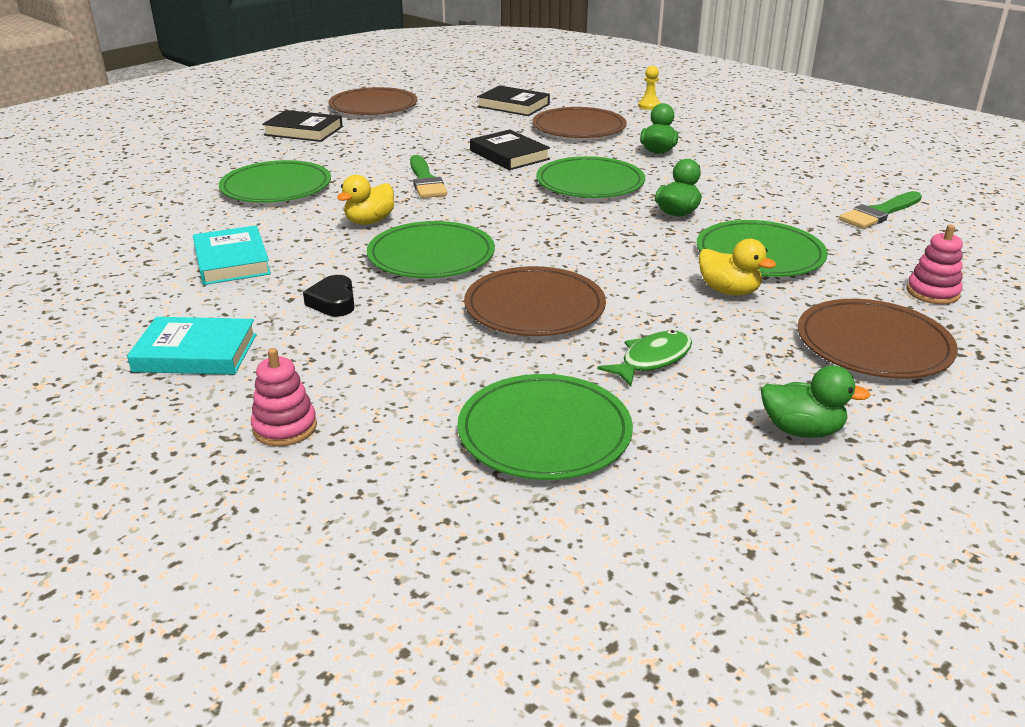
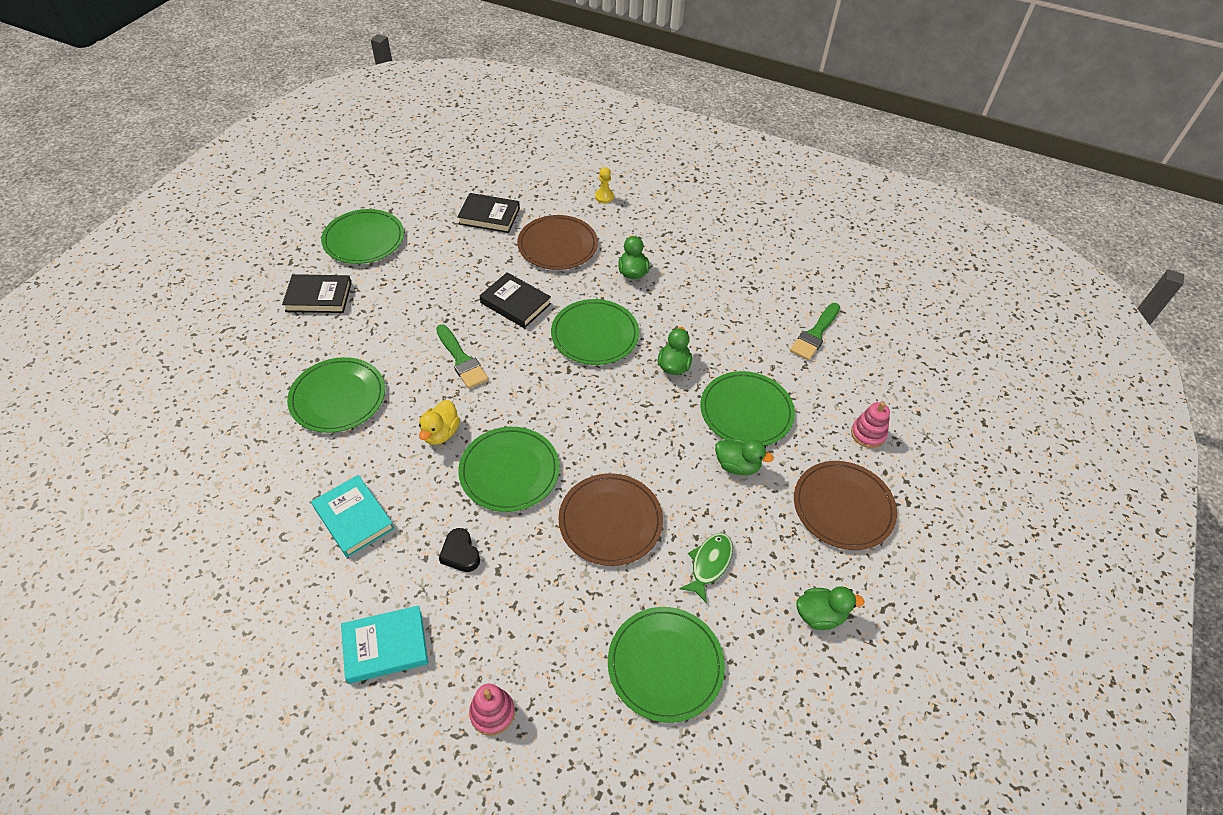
camera: 20 degrees left, 20 degrees up
(373, 106) = (364, 239): brown plate -> green plate
(729, 291) = (737, 466): yellow duck -> green duck

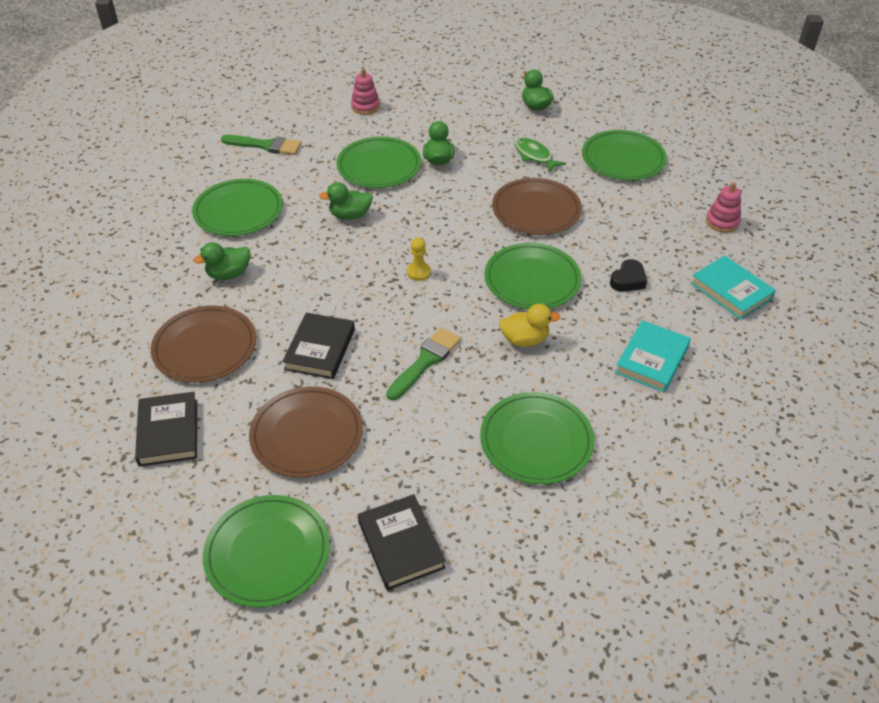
camera: 110 degrees left, 5 degrees down
(595, 335) = (336, 275): green plate -> green plate (238, 211)
(604, 197) = (93, 335): yellow pawn -> yellow pawn (418, 272)
(709, 564) = (534, 156): green fish -> green fish turned 45 degrees clockwise
(843, 507) = (442, 109): brown plate -> brown plate (307, 434)

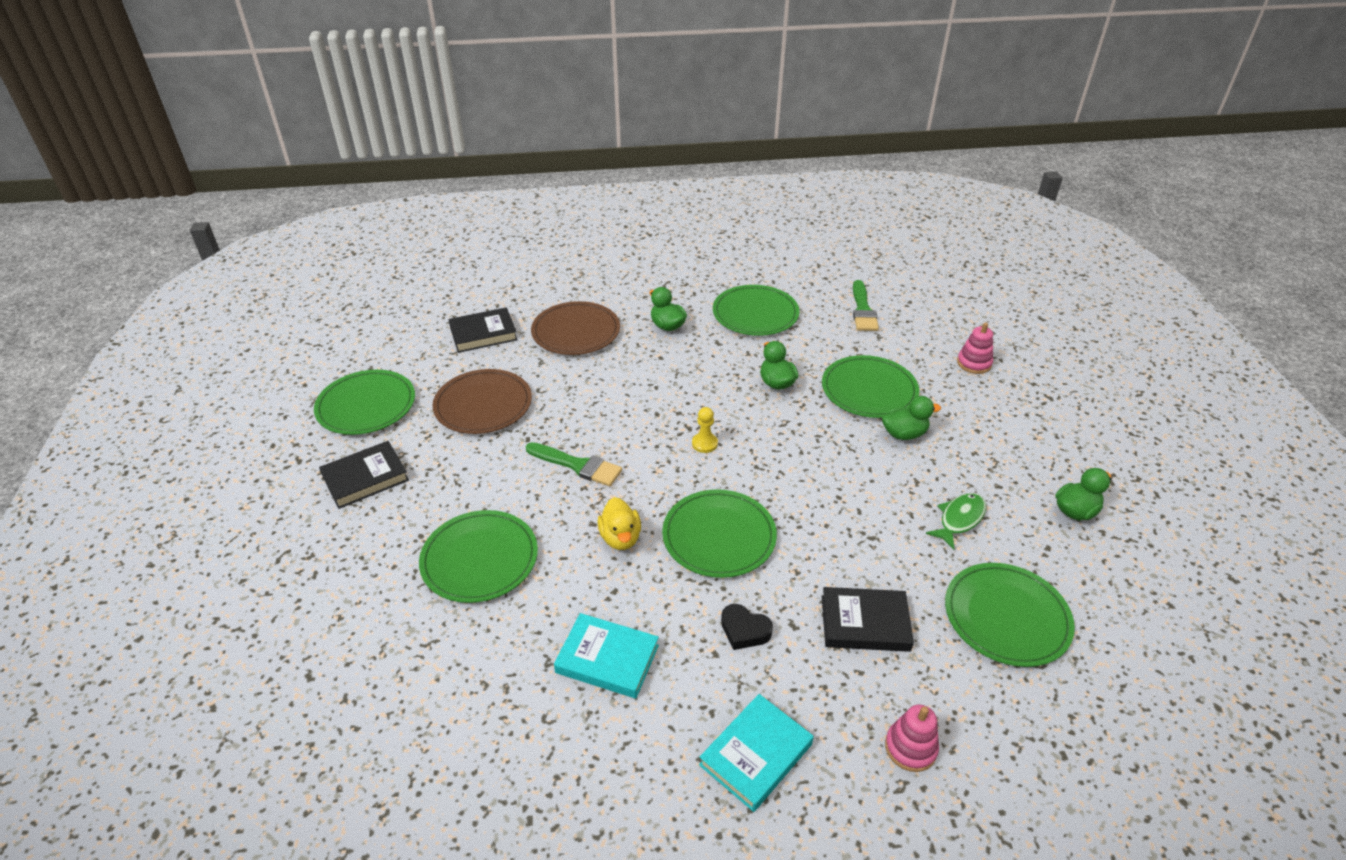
camera: 80 degrees right, 5 degrees down
(320, 349) = (583, 395): black book -> black book (865, 623)
(536, 210) = (848, 530): brown plate -> none

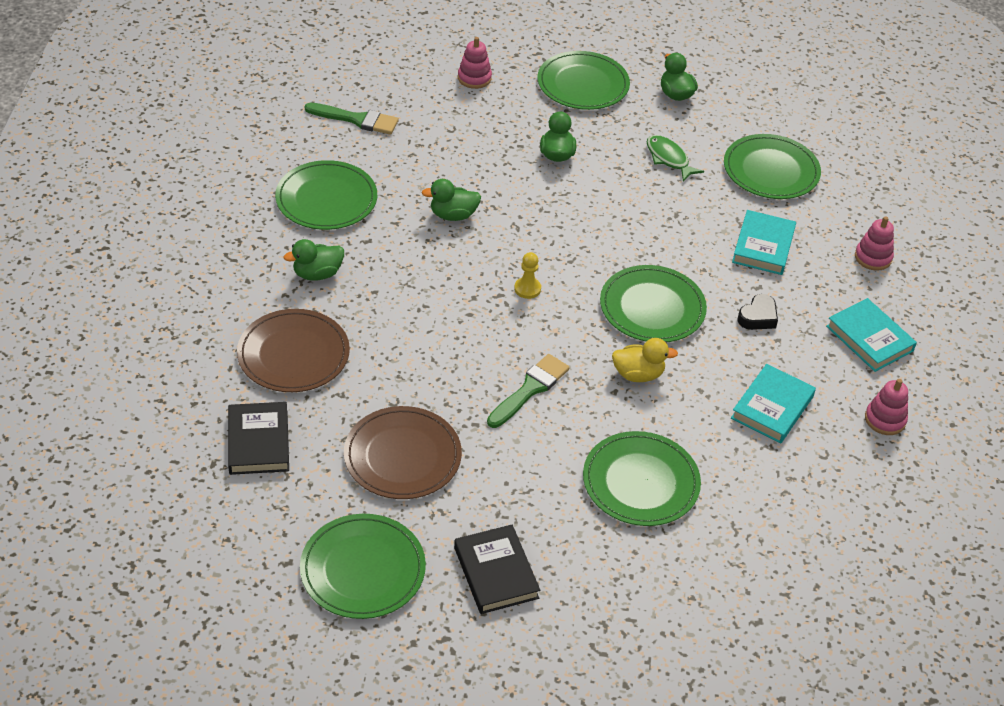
camera: 80 degrees left, 5 degrees up
(619, 783) = (885, 419): none -> pink stacking toy
(865, 623) = (763, 246): black book -> turquoise book
(869, 390) = (488, 156): green plate -> green plate (583, 84)

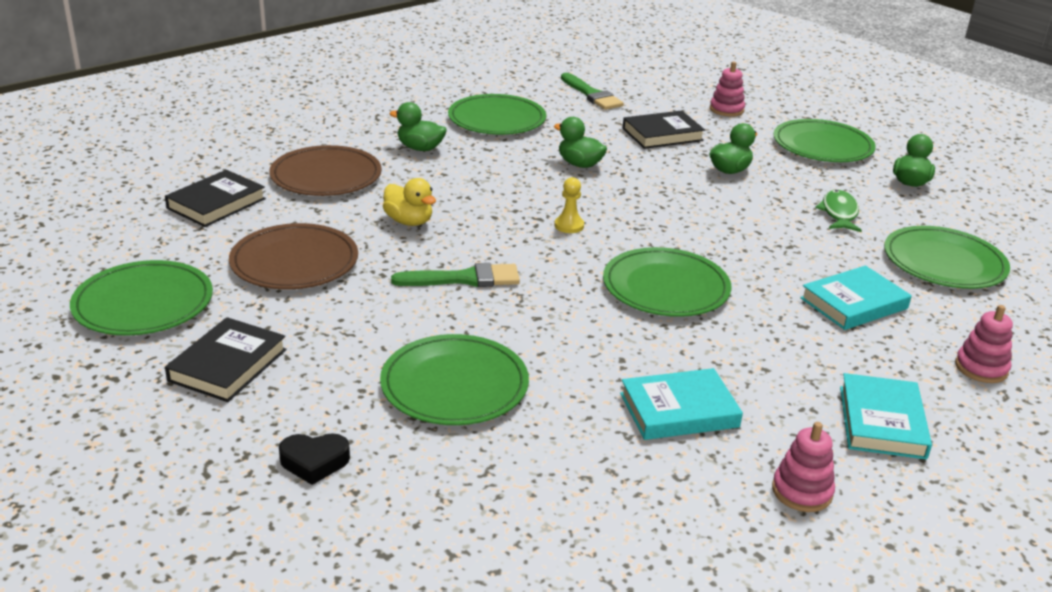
camera: 45 degrees right, 15 degrees down
(466, 140) = (662, 134): none -> black book
(638, 374) = (578, 319): yellow duck -> yellow duck (409, 221)
(758, 317) = (769, 344): black heart -> black heart (314, 462)

